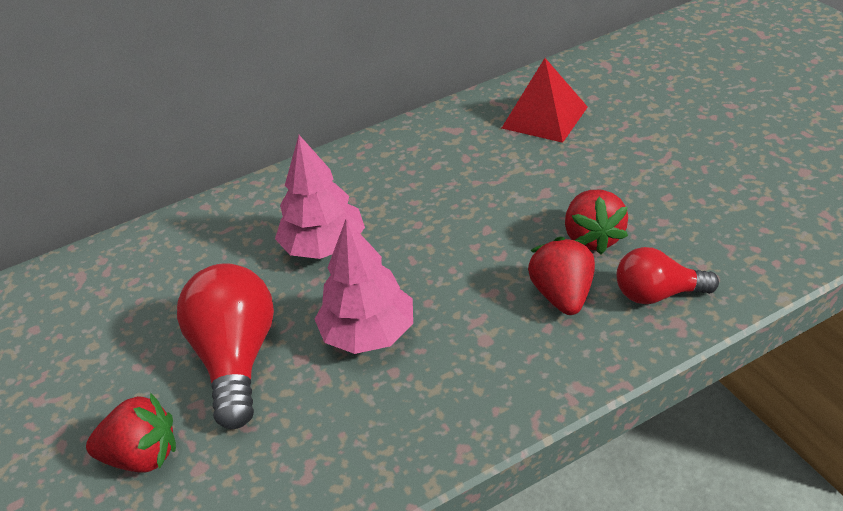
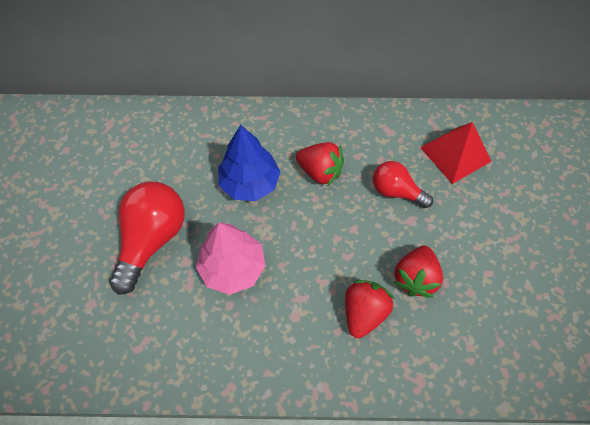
camera: 25 degrees right, 20 degrees up
(142, 456) = (68, 277): red strawberry -> red strawberry (320, 172)
(324, 246) = (250, 183): pink tree -> blue tree
(657, 294) = (423, 350): red light bulb -> red light bulb (396, 191)

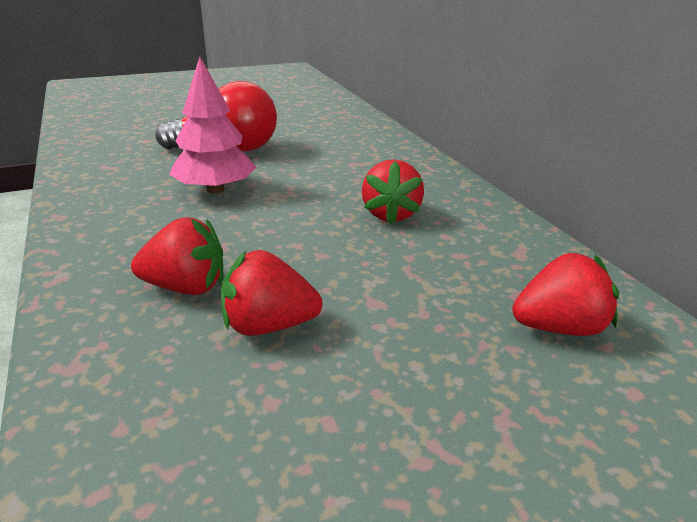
camera: 65 degrees right, 30 degrees down
(250, 183) = (333, 178): blue tree -> none
(396, 191) = (416, 278): red light bulb -> none
(455, 154) = (558, 327): red pyramid -> red strawberry

